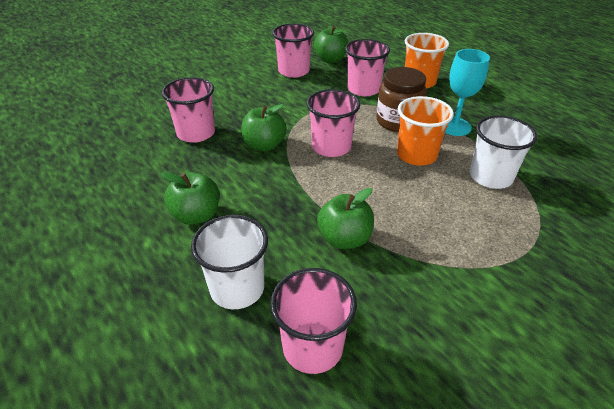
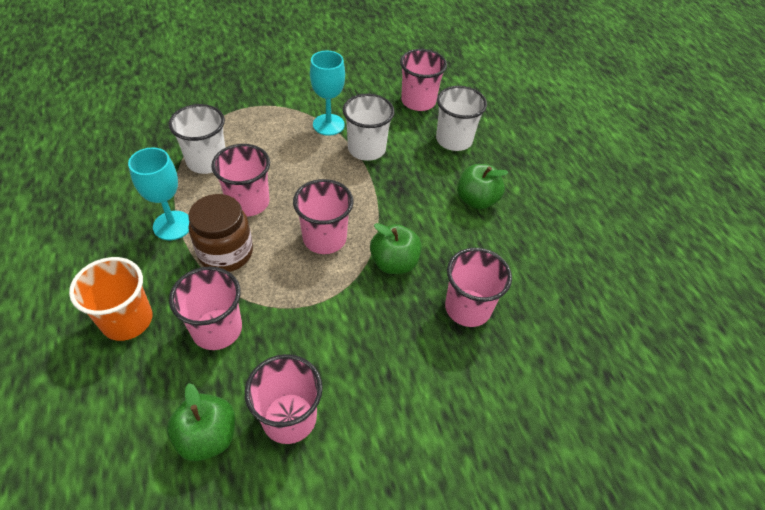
camera: 165 degrees left, 10 degrees up
(344, 239) = (366, 149): green apple -> white cup
(412, 258) = (328, 125): none -> turquoise goblet
(416, 155) = (248, 202): orange cup -> pink cup

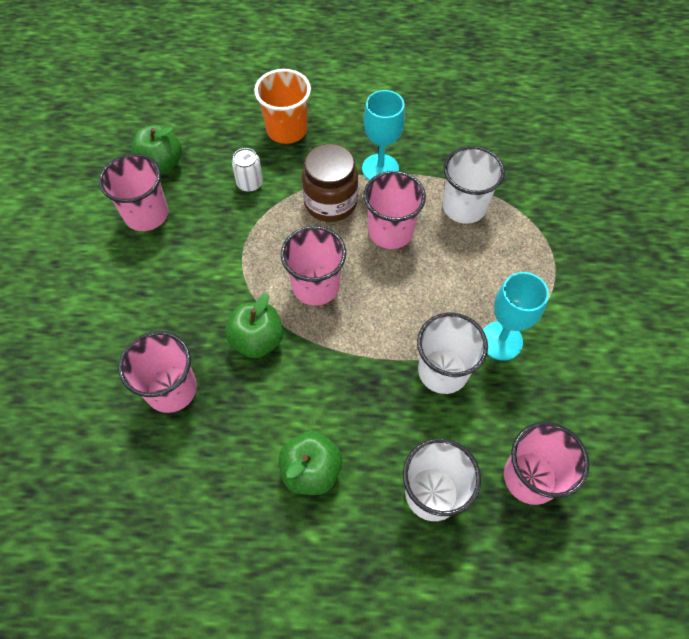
camera: 115 degrees right, 10 degrees up
(217, 329) = (250, 183): pink cup -> white can

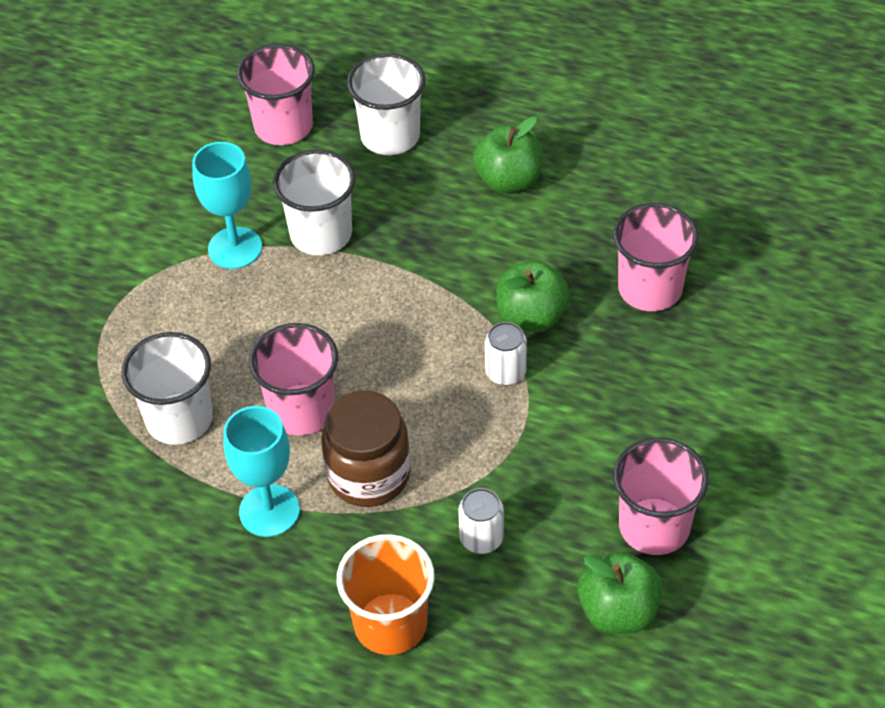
camera: 160 degrees left, 10 degrees down
(264, 291) = (505, 372): none -> white can
(316, 286) = (435, 363): pink cup -> none

